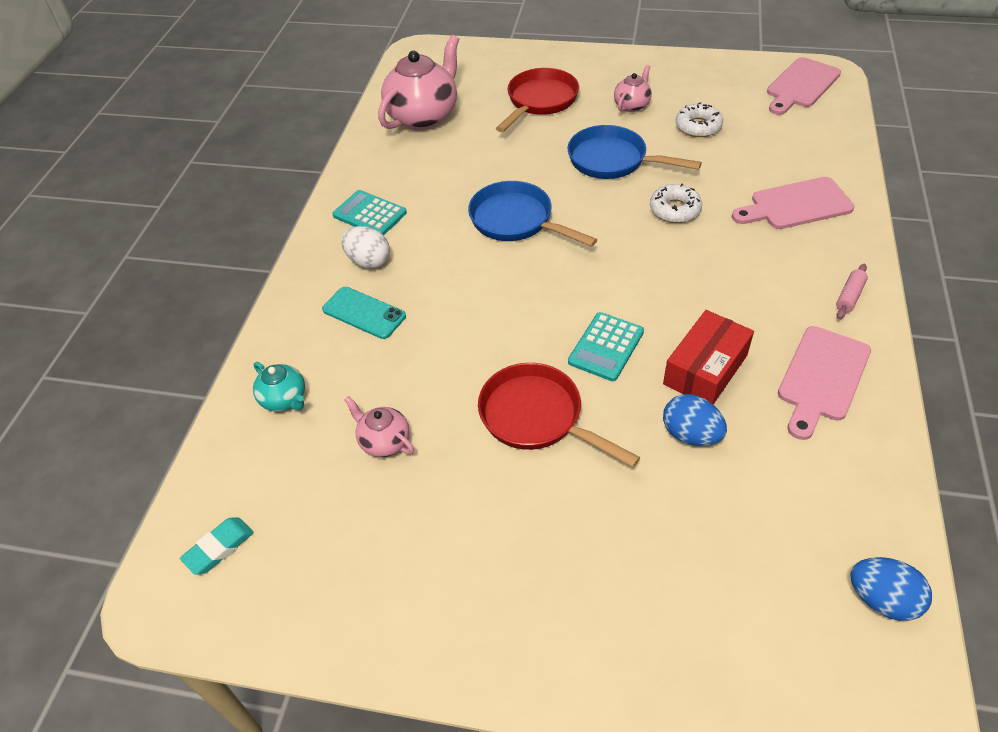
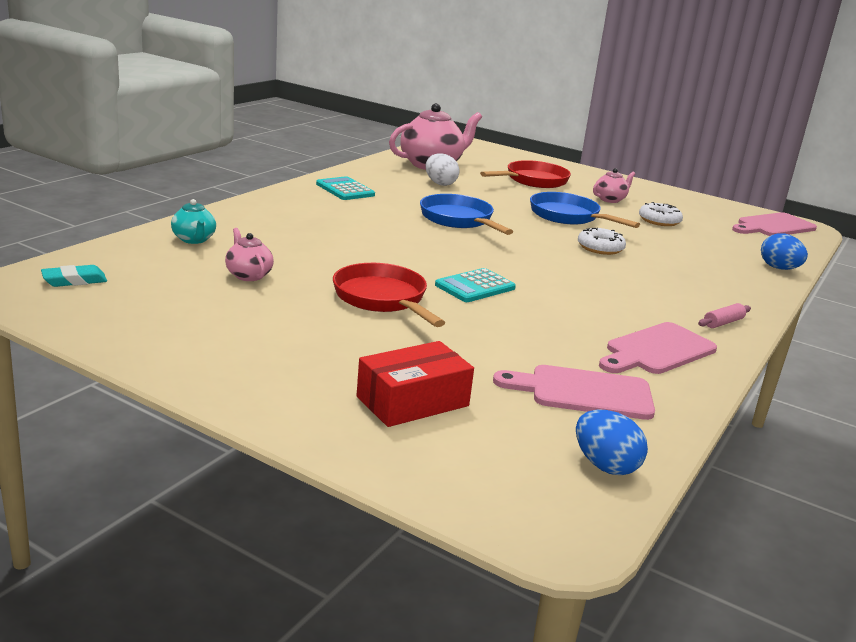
camera: 15 degrees right, 25 degrees down
(364, 313) = (295, 224): turquoise phone -> none
(368, 261) = (322, 206): white egg -> white egg (440, 184)
(690, 434) = (507, 342): blue egg -> blue egg (779, 268)
(705, 369) = (552, 318): red box -> red box (413, 401)
(796, 205) = (714, 272): pink cutting board -> pink cutting board (583, 392)

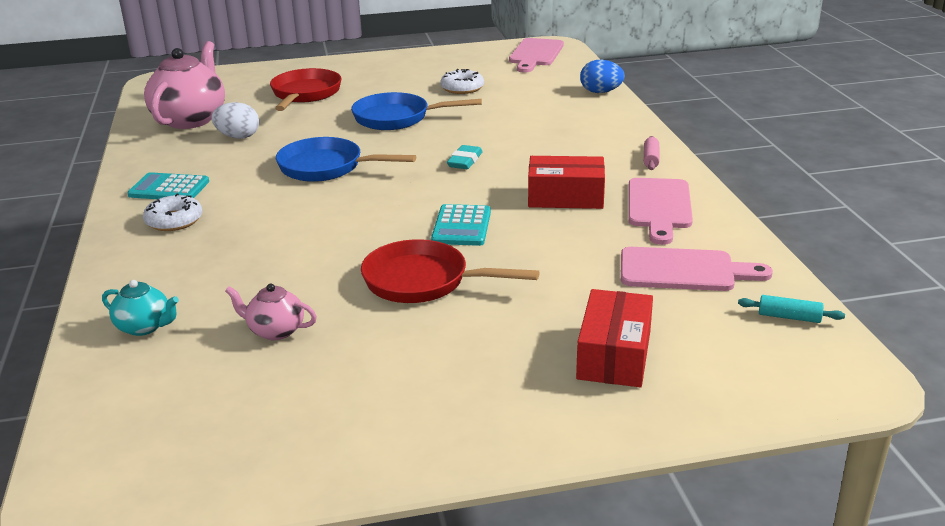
camera: 40 degrees left, 5 degrees up
(74, 280) = (127, 448): turquoise eraser -> turquoise eraser (465, 161)
(583, 392) = (684, 270): pink cutting board -> pink cutting board turned 135 degrees counterclockwise
(591, 309) = (565, 197): none -> red box
(600, 248) = (472, 137): white donut -> white donut (174, 221)
(605, 465) = (789, 317): blue egg -> turquoise rolling pin
(610, 199) = (395, 84): pink teapot -> none

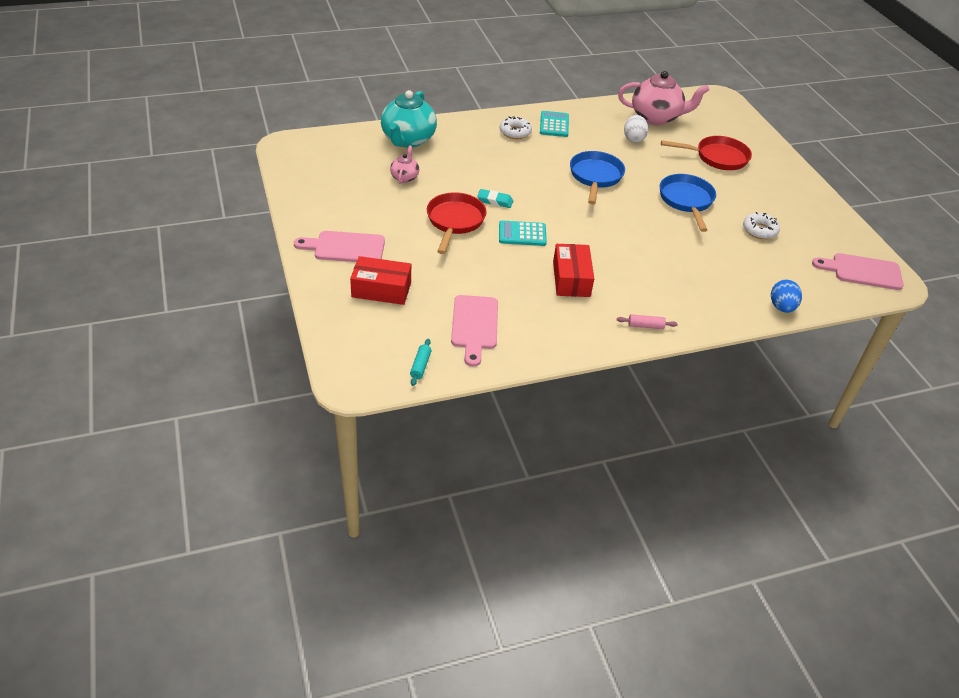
camera: 80 degrees right, 15 degrees up
(145, 327) = (408, 140): turquoise teapot -> turquoise teapot, size x2.01
(465, 161) = (619, 234): turquoise eraser -> turquoise eraser (495, 201)
(659, 207) = (563, 323): pink cutting board -> pink cutting board (345, 247)

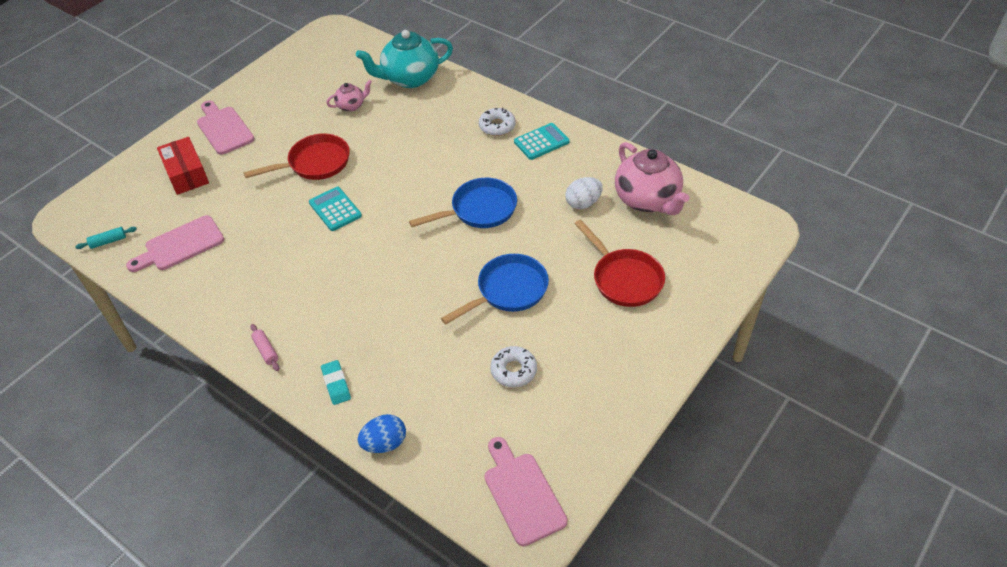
camera: 60 degrees right, 5 degrees up
(495, 201) = (369, 169): turquoise eraser -> turquoise eraser (336, 384)
(571, 279) = (295, 270): red box -> none

